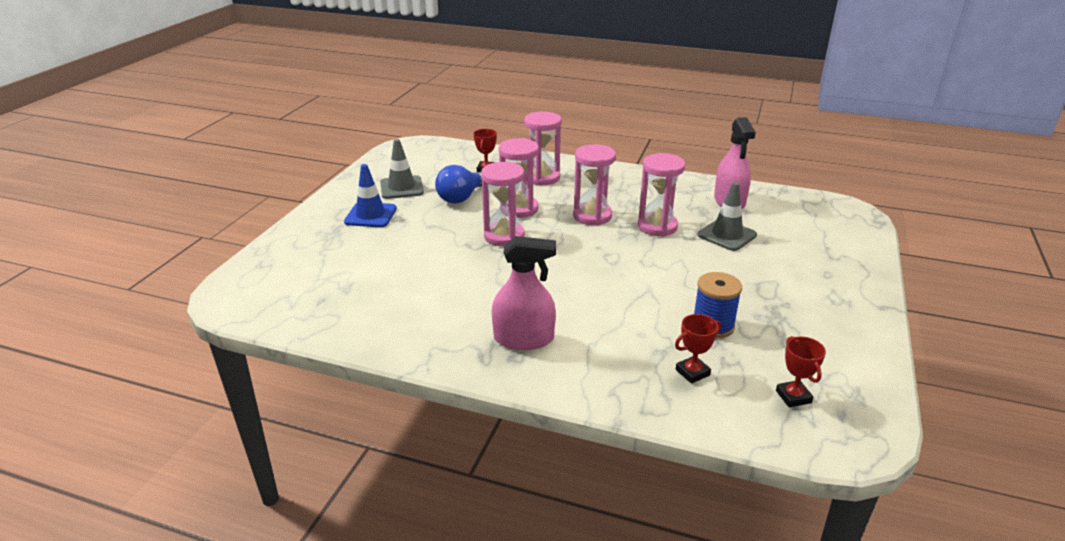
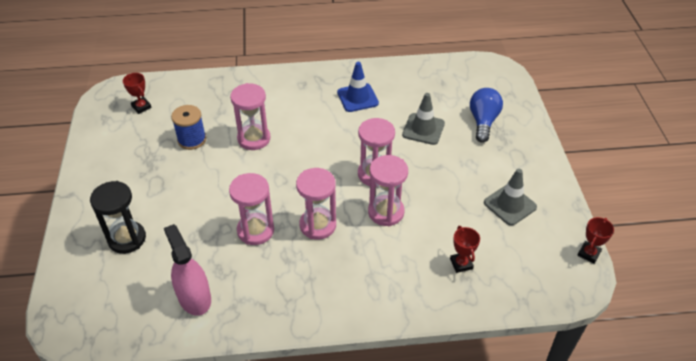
camera: 155 degrees right, 15 degrees up
(370, 215) = (496, 161): blue traffic cone -> blue traffic cone (357, 98)
(462, 197) = (447, 211): blue light bulb -> blue light bulb (483, 121)
(523, 339) = (304, 95): pink spray bottle -> none
(542, 177) = (397, 271): pink hourglass -> pink hourglass (254, 139)
(692, 372) = (199, 104): red trophy -> red trophy (589, 254)
(727, 235) = (191, 240): grey traffic cone -> grey traffic cone (423, 129)
(799, 251) = (127, 239): none -> black hourglass

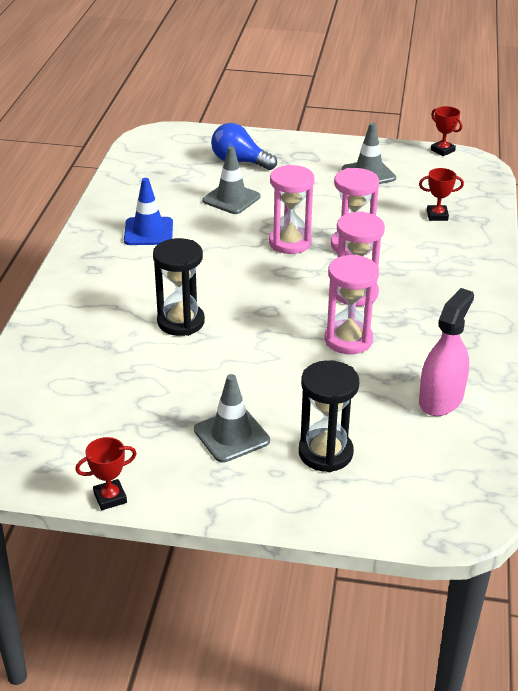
camera: 75 degrees left, 10 degrees down
(139, 189) = (231, 435): none -> grey traffic cone
(141, 107) = (45, 423): red trophy -> red trophy (110, 497)
(192, 140) = (152, 377): blue spool -> none
(194, 297) = (441, 399): pink spray bottle -> pink spray bottle turned 135 degrees clockwise
(254, 139) = (181, 322): pink hourglass -> black hourglass

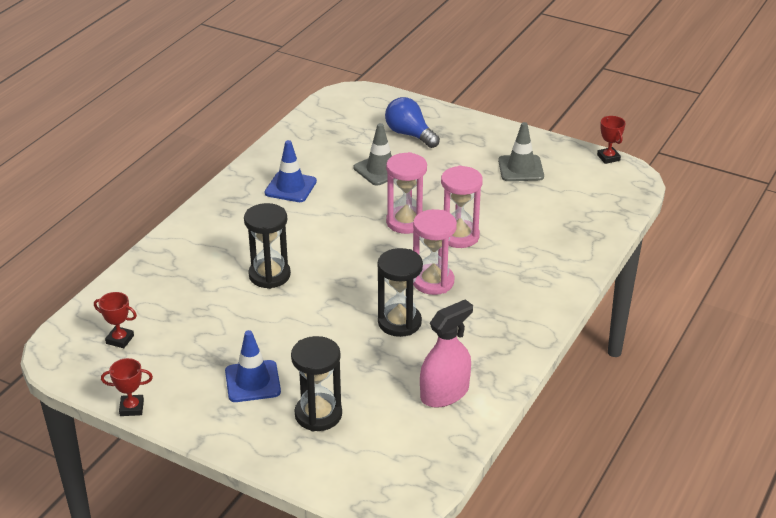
camera: 20 degrees right, 0 degrees up
(231, 435) = (252, 381): grey traffic cone -> blue traffic cone
(348, 340) = (399, 322): pink hourglass -> black hourglass
(437, 215) = (557, 223): red trophy -> red trophy (120, 339)

